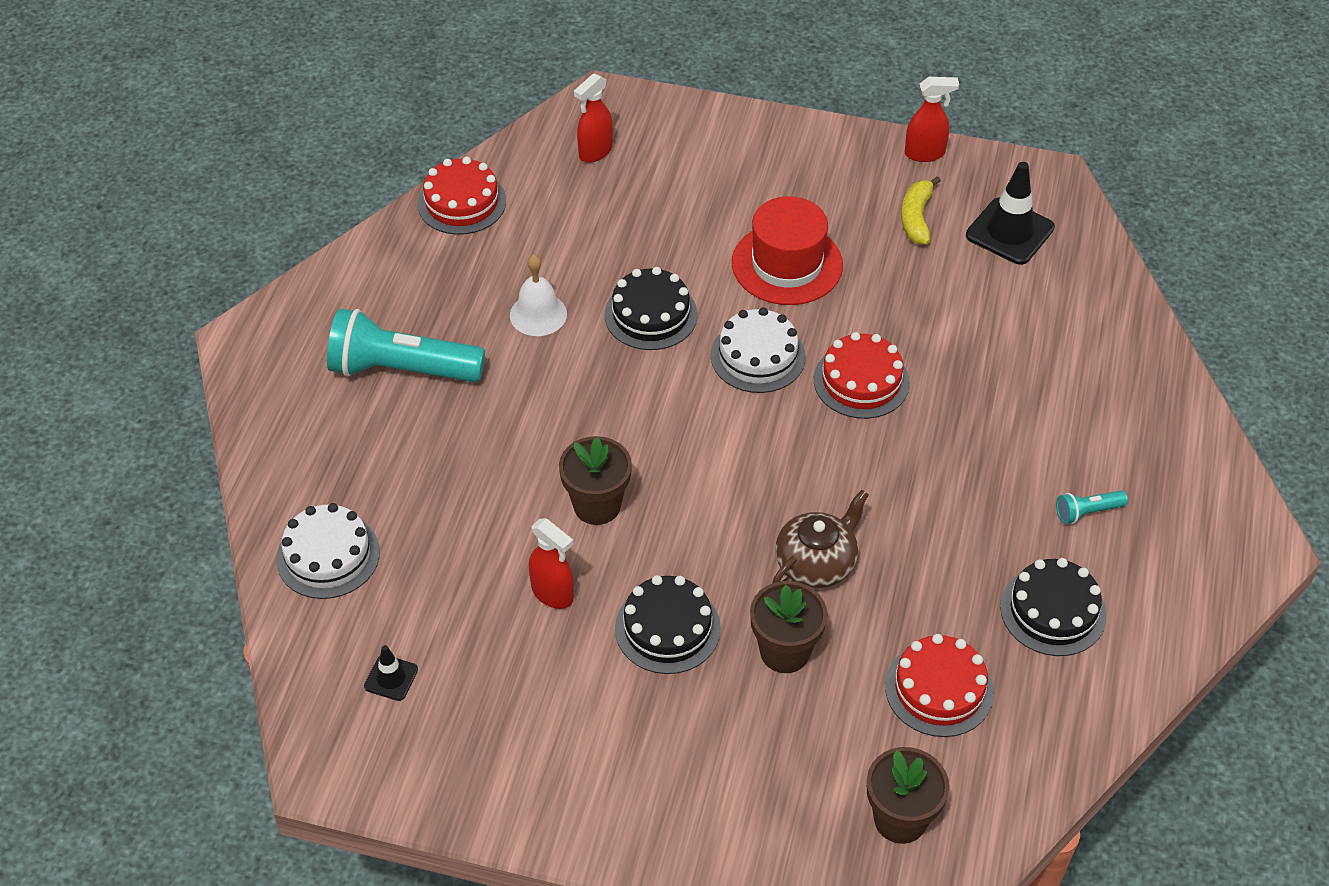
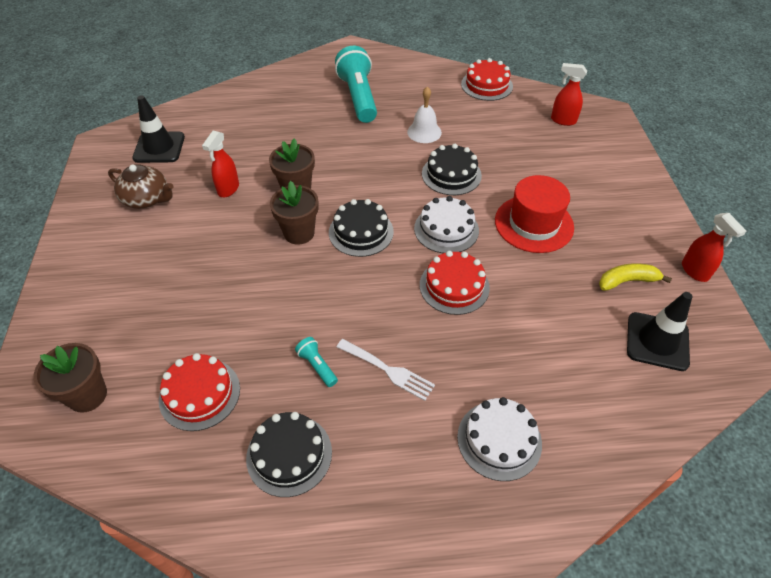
camera: 70 degrees right, 0 degrees up
(328, 555) = (229, 107): white cake -> white cake (499, 440)
(391, 678) = (159, 147): black traffic cone -> black traffic cone, size x1.92
(667, 628) = (216, 242): black cake -> black cake (361, 232)
(785, 651) = (212, 300): brown flower pot -> brown flower pot (299, 233)
(816, 562) = (288, 299): brown teapot -> brown teapot (147, 199)
(967, 486) = (388, 370): none -> white fork
(1087, 512) = (396, 459): turquoise flashlight -> turquoise flashlight (317, 366)

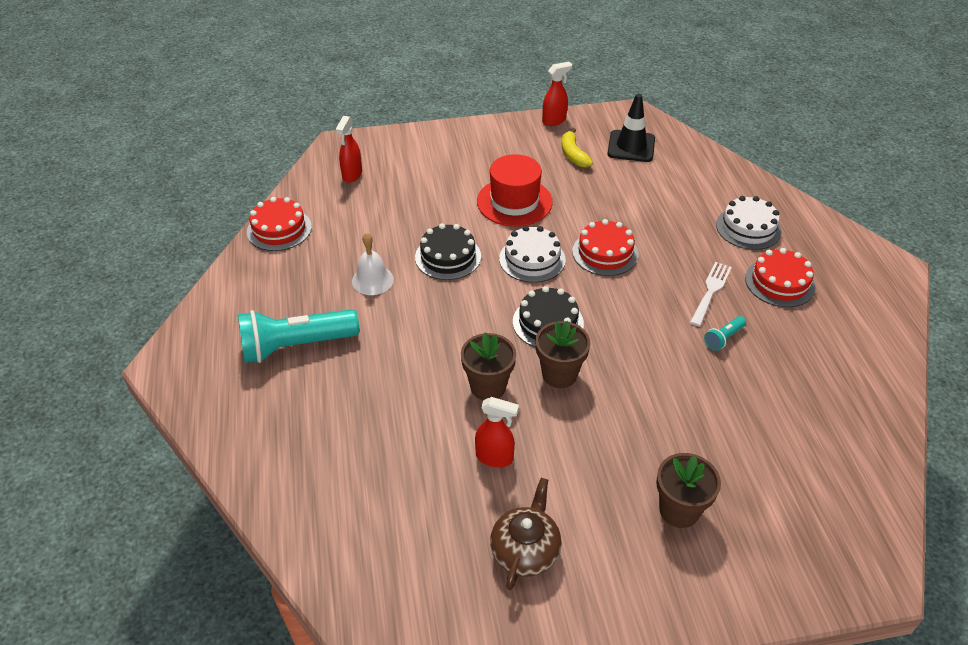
camera: 95 degrees left, 5 degrees down
(87, 395) = (825, 516): brown flower pot -> brown flower pot (679, 510)
(159, 147) = (412, 567): black traffic cone -> none
(199, 394) = (785, 420): red cake -> red cake (779, 282)
(289, 454) = (814, 346): black cake -> none

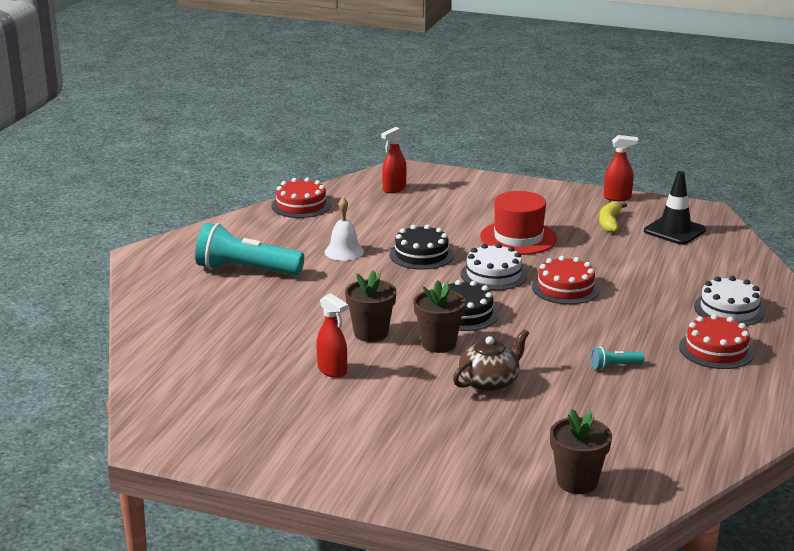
camera: 30 degrees right, 20 degrees down
(525, 550) = (301, 423): brown teapot -> brown teapot (489, 382)
(679, 510) = (450, 444): brown flower pot -> brown flower pot (577, 482)
(710, 291) = (639, 336): white fork -> none

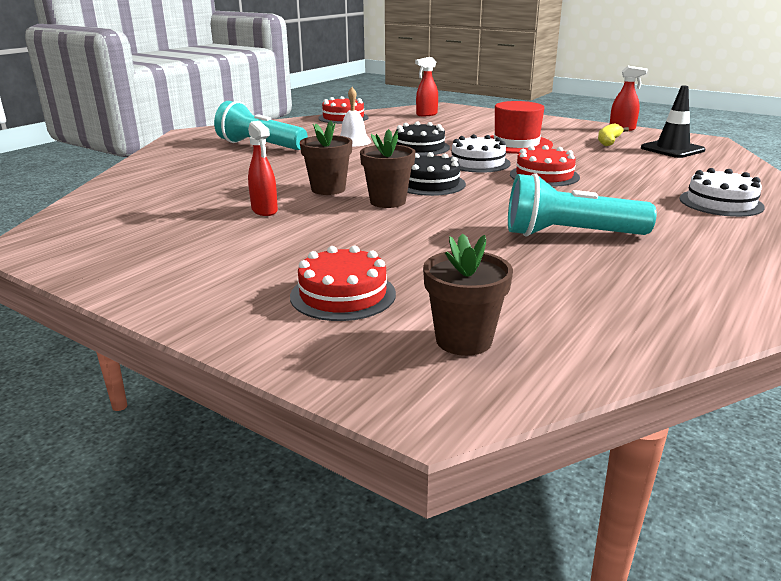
camera: 15 degrees right, 0 degrees up
(489, 382) = (418, 234): brown teapot -> none
(614, 366) = (569, 234): turquoise flashlight -> turquoise flashlight, size x2.31
(716, 350) = (698, 232): red cake -> red cake (343, 295)

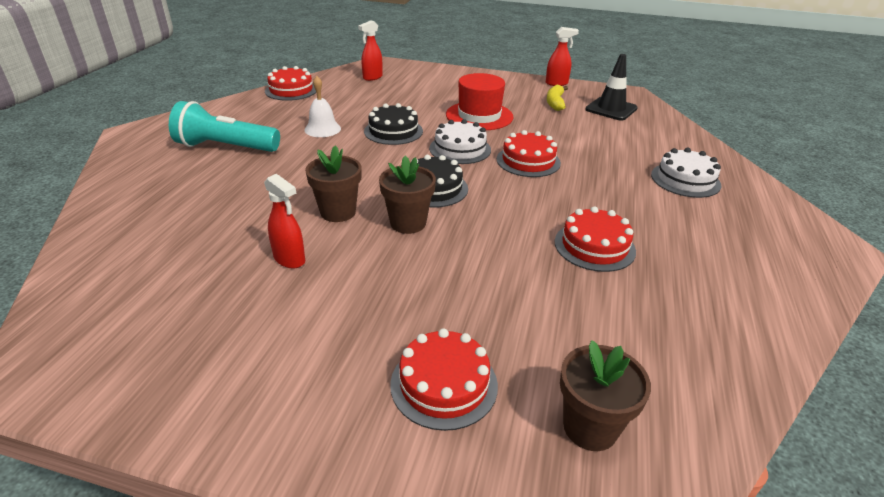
camera: 20 degrees left, 10 degrees up
(569, 234) = (594, 246): turquoise flashlight -> red cake

